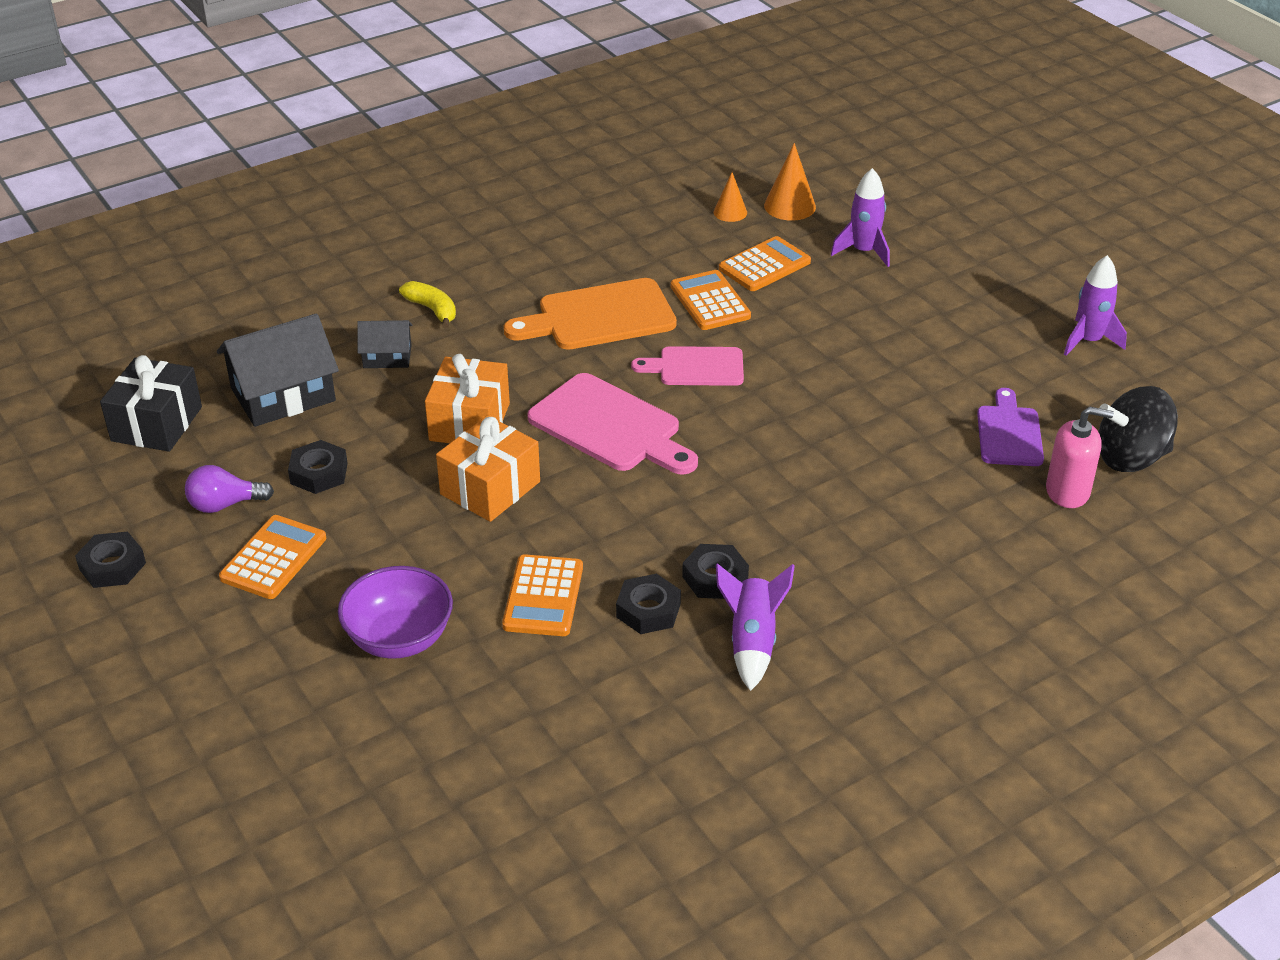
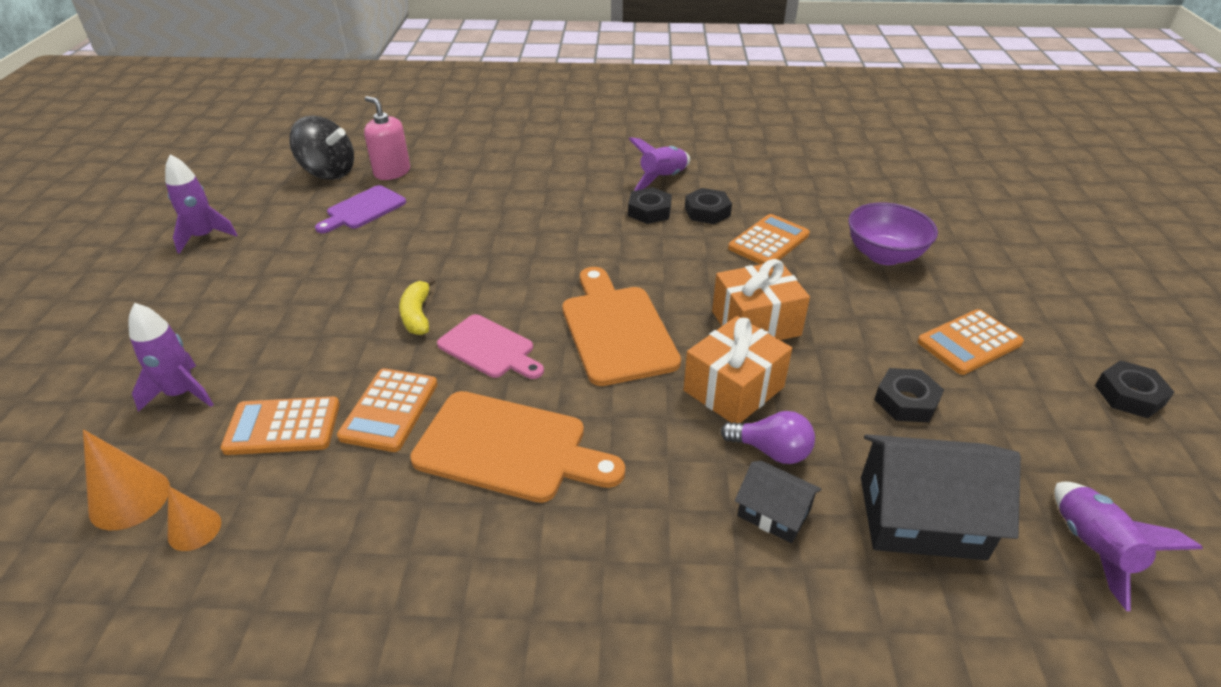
camera: 145 degrees left, 0 degrees up
(157, 424) = (1092, 549): black gift -> purple rocket
(225, 504) = (1010, 409): purple light bulb -> purple light bulb (771, 451)
(432, 310) = (678, 562): yellow banana -> yellow banana (417, 315)
(610, 426) = (616, 330): pink cutting board -> orange cutting board

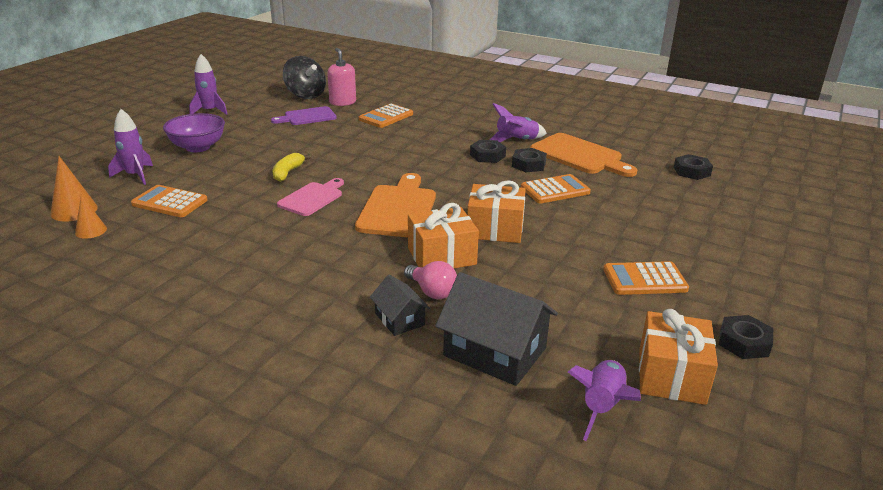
camera: 25 degrees right, 10 degrees down
(389, 410) = (230, 210): orange calculator -> orange calculator (386, 117)
(489, 348) = (312, 198): pink cutting board -> pink cutting board turned 120 degrees counterclockwise
(509, 448) = (276, 244): orange cutting board -> orange cutting board (579, 155)
(771, 451) = (432, 291): purple light bulb -> pink light bulb
(884, 255) = (636, 217): purple bowl -> purple bowl (198, 147)
(906, 401) = (556, 295): black nut -> black nut (692, 171)
(1111, 471) = (671, 375): none -> orange gift

